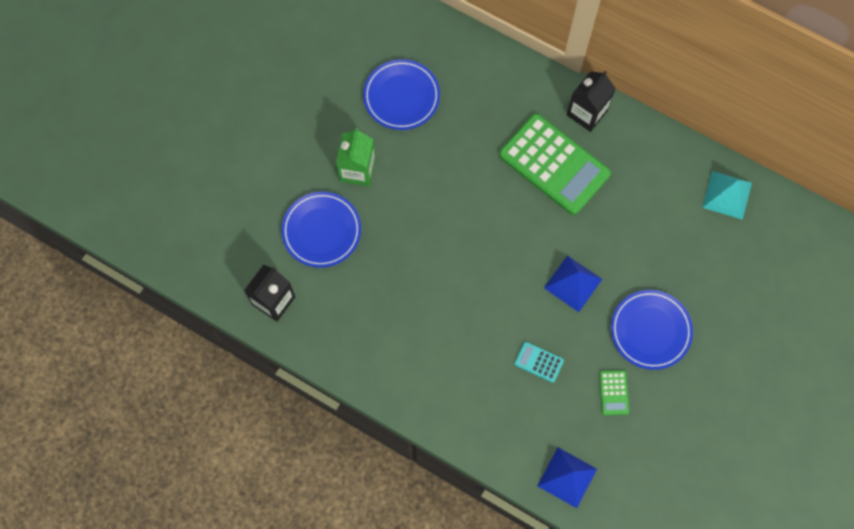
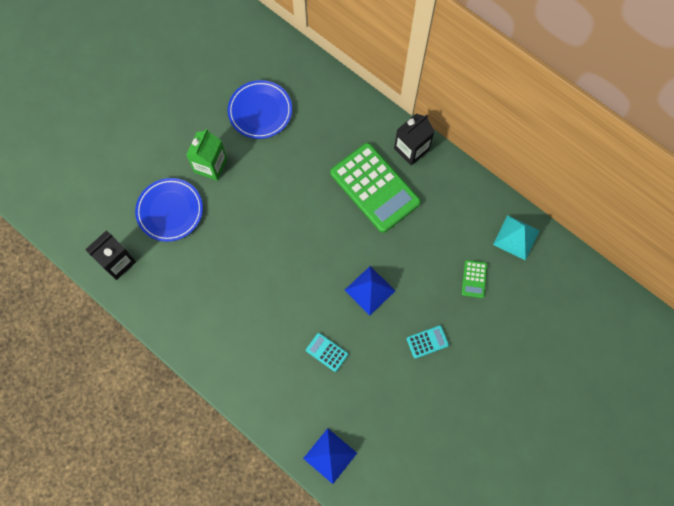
camera: 10 degrees right, 0 degrees up
(613, 392) = (385, 389): green calculator -> green calculator (474, 279)
(650, 331) = (427, 342): blue plate -> turquoise calculator

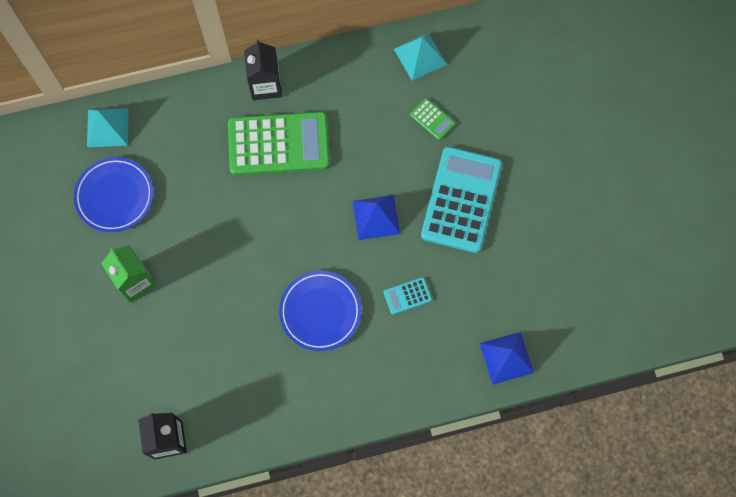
camera: 55 degrees left, 0 degrees up
(170, 211) = (153, 352): blue plate -> blue plate (320, 312)
(304, 73) = (107, 127): none -> turquoise pyramid
(427, 342) = (461, 200): turquoise calculator -> turquoise calculator, size x2.39

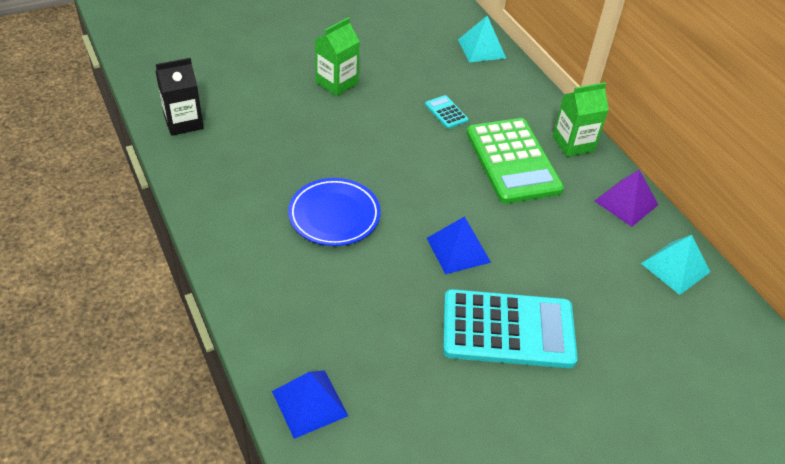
camera: 75 degrees right, 25 degrees down
(115, 196) = (416, 61): blue plate -> none
(265, 85) = (573, 144): black carton -> green carton
(345, 67) = (626, 203): none -> purple pyramid
(407, 296) = (370, 290): turquoise calculator -> turquoise calculator (446, 112)
(432, 119) = (601, 288): green calculator -> none

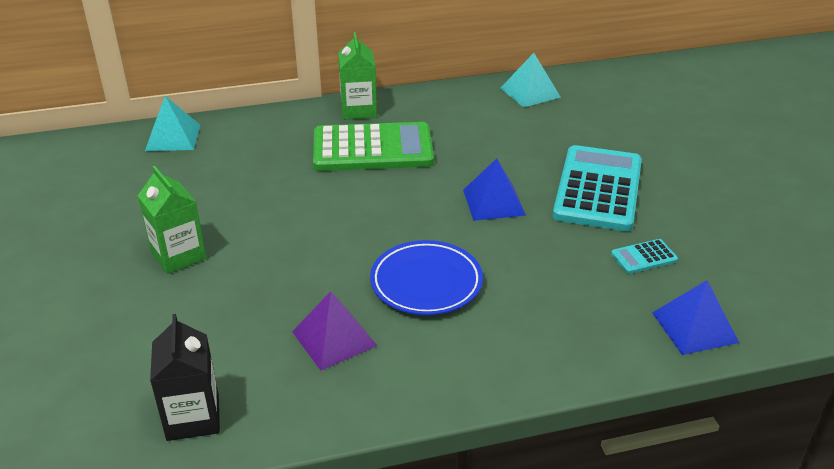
camera: 75 degrees left, 10 degrees down
(446, 112) = (277, 178): turquoise calculator -> turquoise calculator (644, 257)
(626, 203) = (448, 99): purple pyramid -> purple pyramid (334, 338)

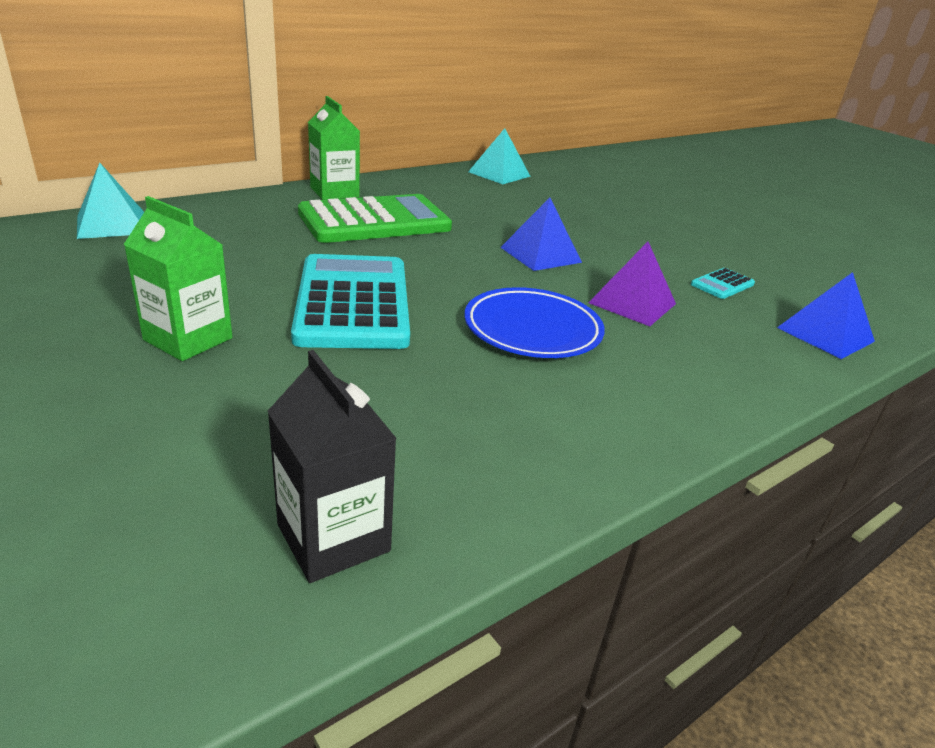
camera: 25 degrees left, 5 degrees down
(334, 338) = (469, 400): purple pyramid -> purple pyramid (632, 303)
(598, 189) = (629, 237): turquoise calculator -> turquoise calculator (353, 302)

